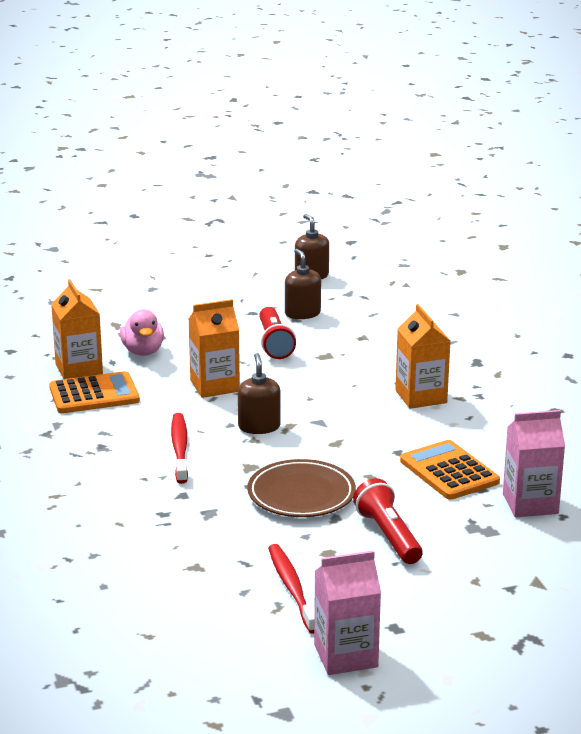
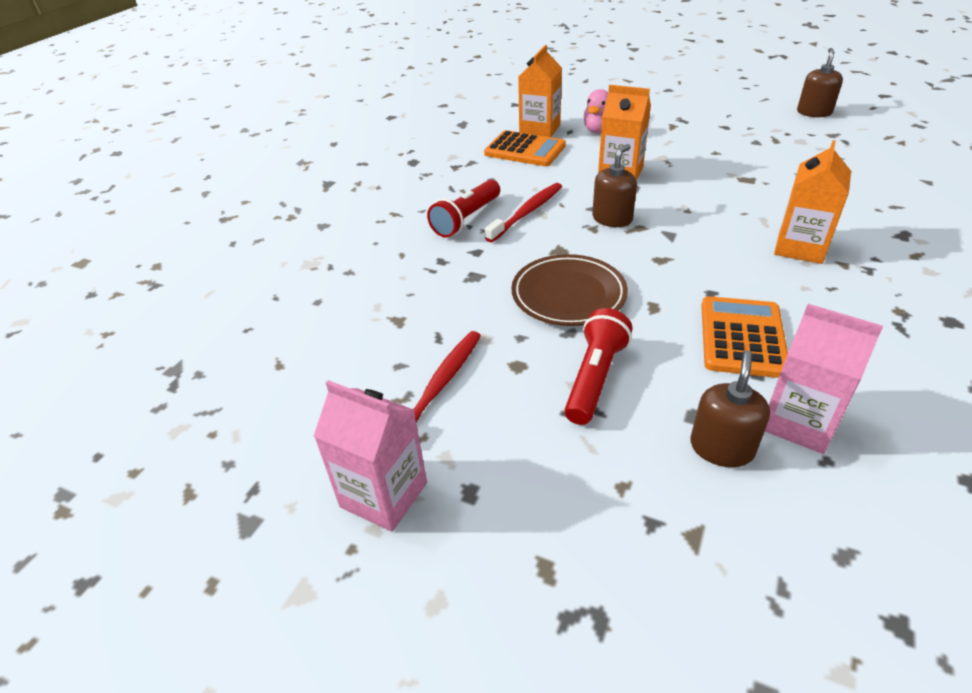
camera: 45 degrees right, 15 degrees up
(274, 343) = (713, 155): red flashlight -> red flashlight (466, 219)
(302, 313) = (769, 139): brown soap dispenser -> brown soap dispenser (721, 448)

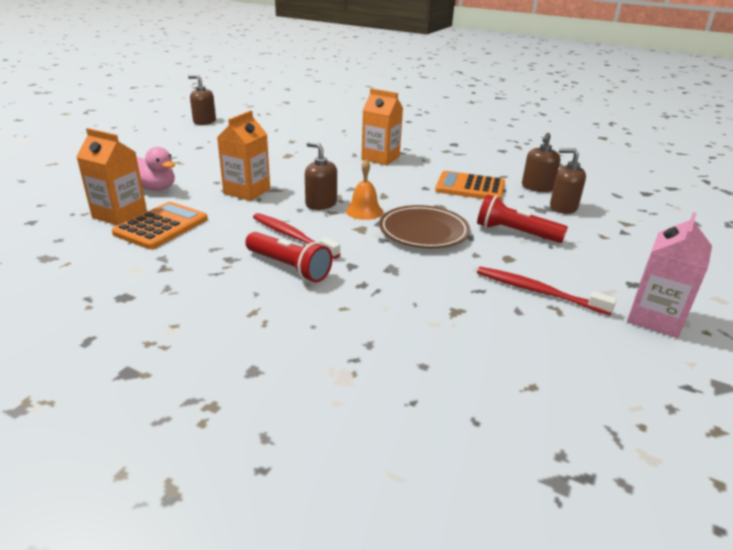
camera: 90 degrees left, 10 degrees down
(606, 248) = (364, 211): none -> orange bell
(799, 422) = (537, 187): pink carton -> brown soap dispenser

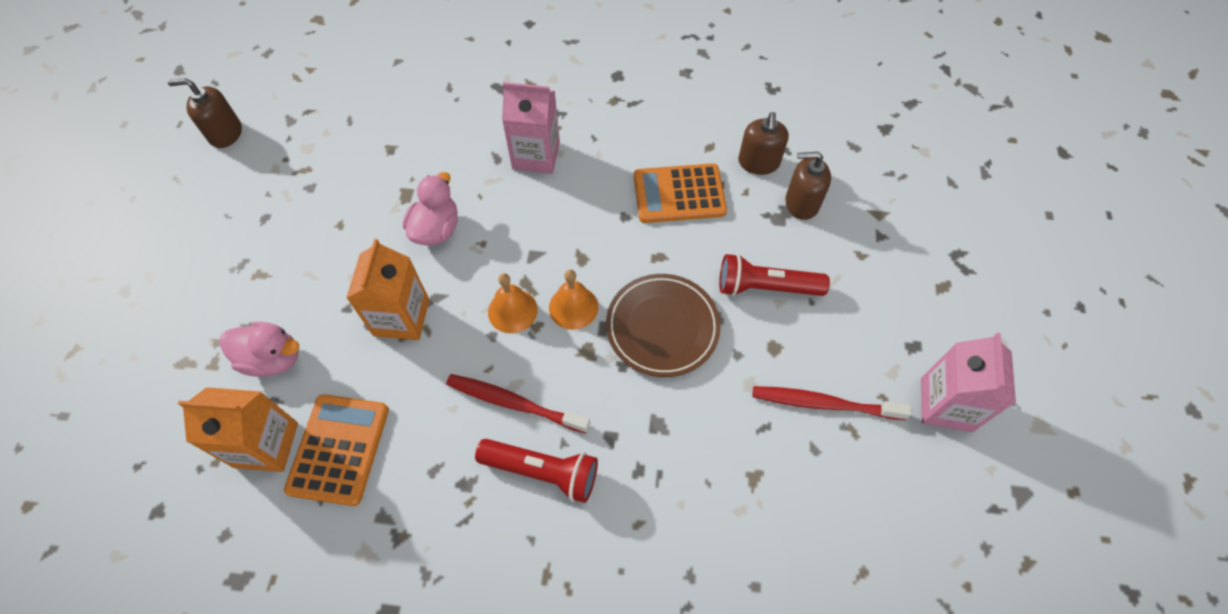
camera: 20 degrees left, 30 degrees up
(296, 169) = (436, 229): none -> pink duck
(321, 204) = (512, 311): brown soap dispenser -> orange bell
(380, 158) = (536, 155): orange carton -> pink carton

